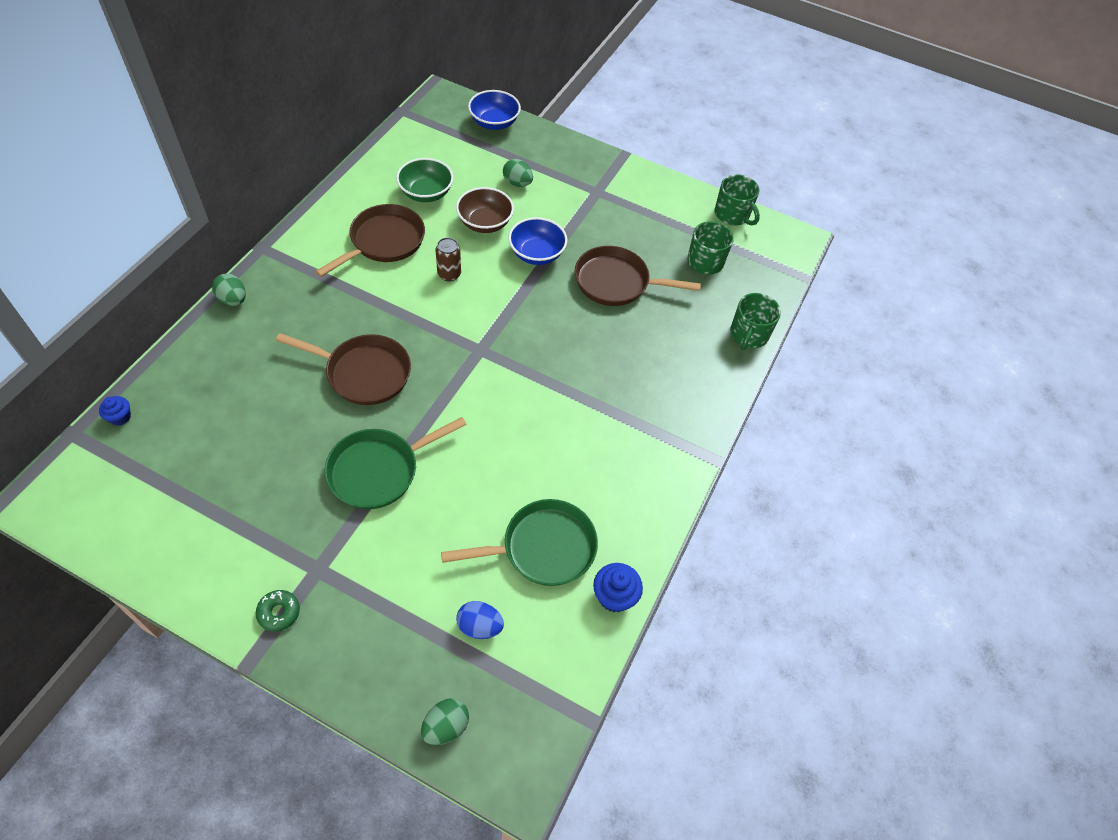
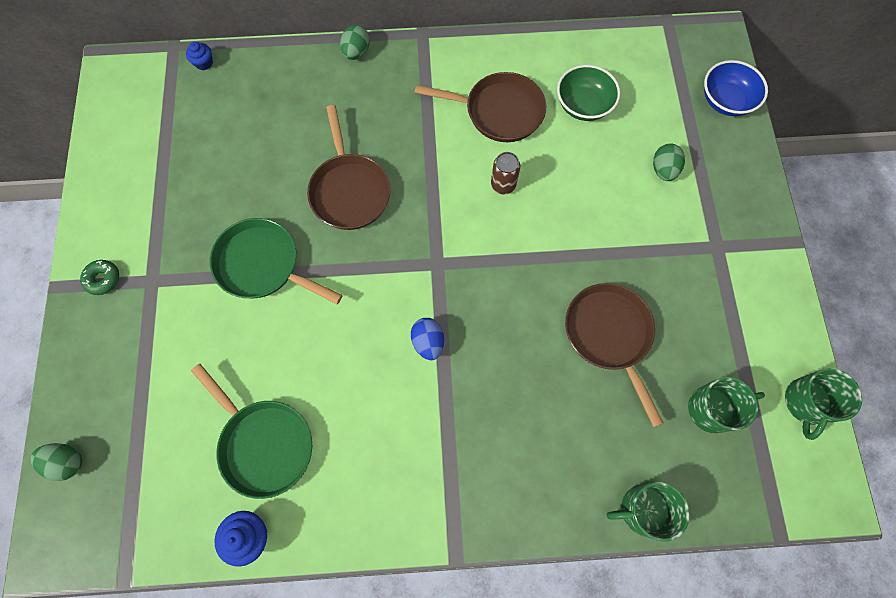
camera: 65 degrees right, 15 degrees up
(479, 626) = (164, 435): blue egg -> blue egg (428, 342)
(485, 223) = (588, 175): brown bowl -> none
(536, 254) = (587, 242): blue bowl -> none

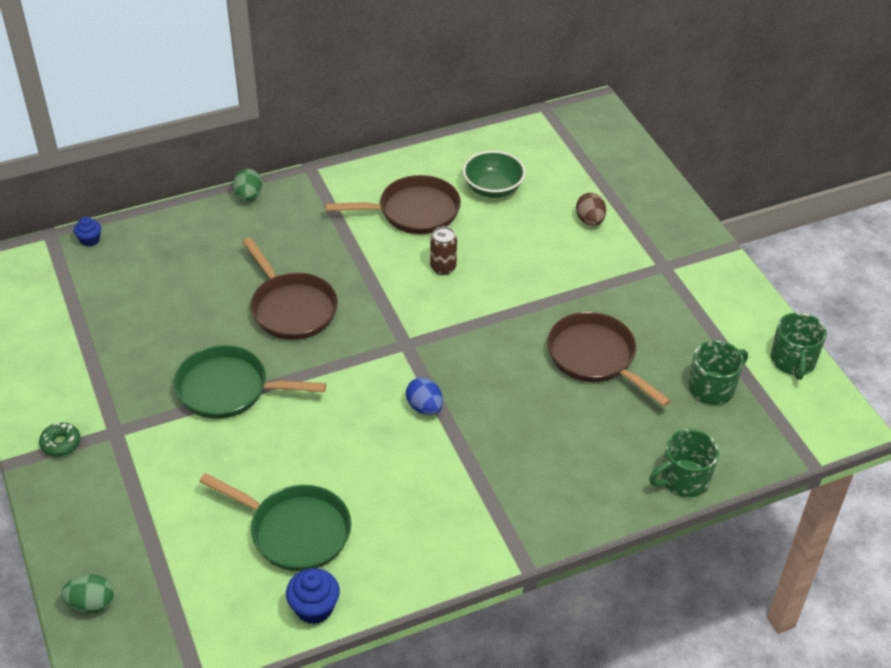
camera: 20 degrees left, 25 degrees down
(663, 170) = (590, 220): green egg -> brown egg
(725, 101) = (624, 156): blue bowl -> none

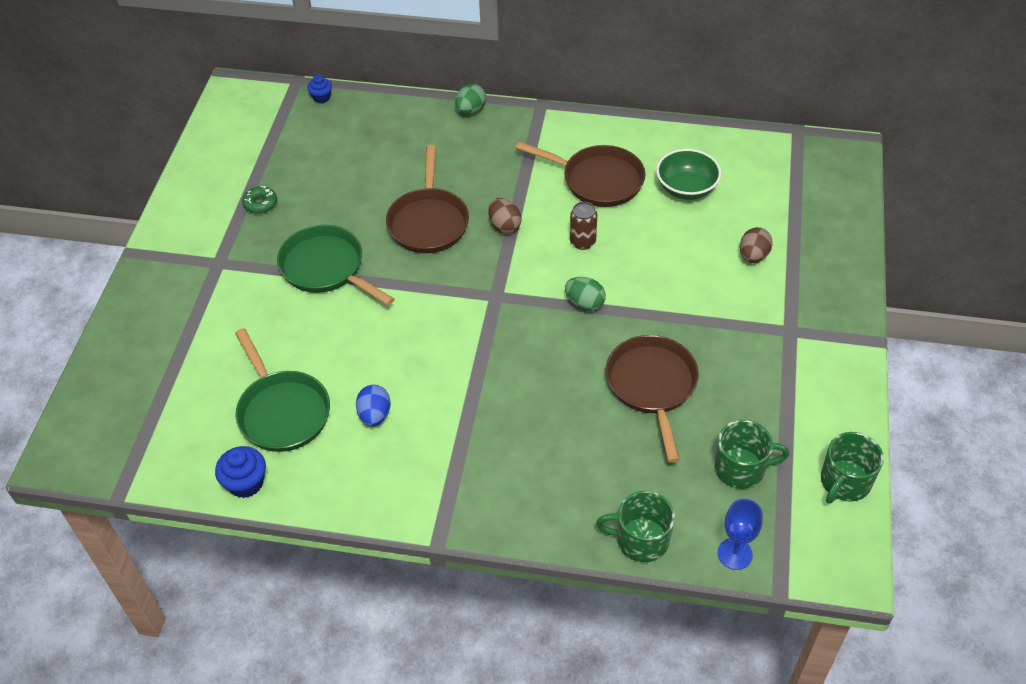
camera: 35 degrees right, 5 degrees up
(61, 443) = (174, 254): green donut -> green donut (260, 204)
(91, 604) = (97, 391): green egg -> green egg (584, 303)
(364, 283) = (504, 226): none -> brown egg
(424, 407) = (466, 359): blue egg -> blue egg (375, 415)
(759, 453) = (734, 554): none -> blue goblet

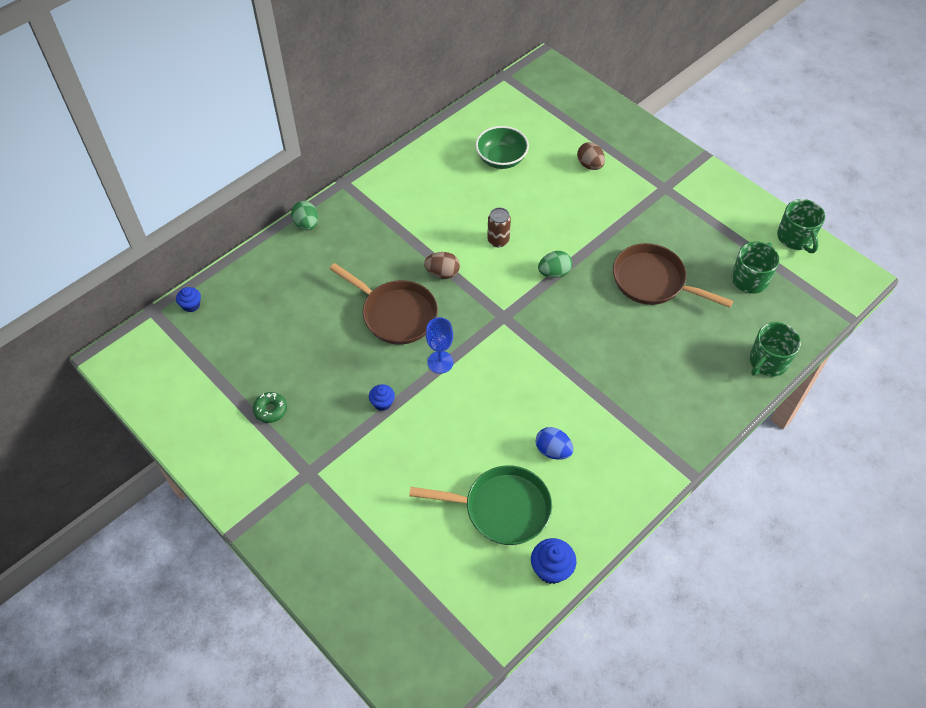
camera: 55 degrees left, 5 degrees up
(326, 268) = (382, 403): green pan -> blue cupcake
(598, 180) = (449, 198): brown pan -> none
(734, 554) = (810, 322): blue goblet -> blue goblet (440, 362)

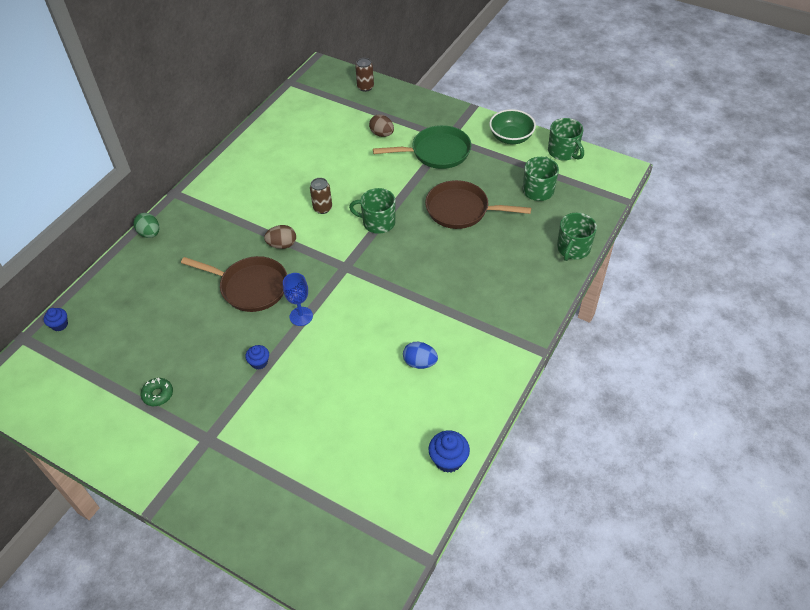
camera: 15 degrees left, 5 degrees down
(501, 159) = (306, 145): green bowl -> green bowl (511, 137)
(501, 508) = (390, 422): green pan -> green pan (437, 152)
(554, 273) = (377, 222): green egg -> green mug
(588, 101) = (365, 87): none -> brown can

